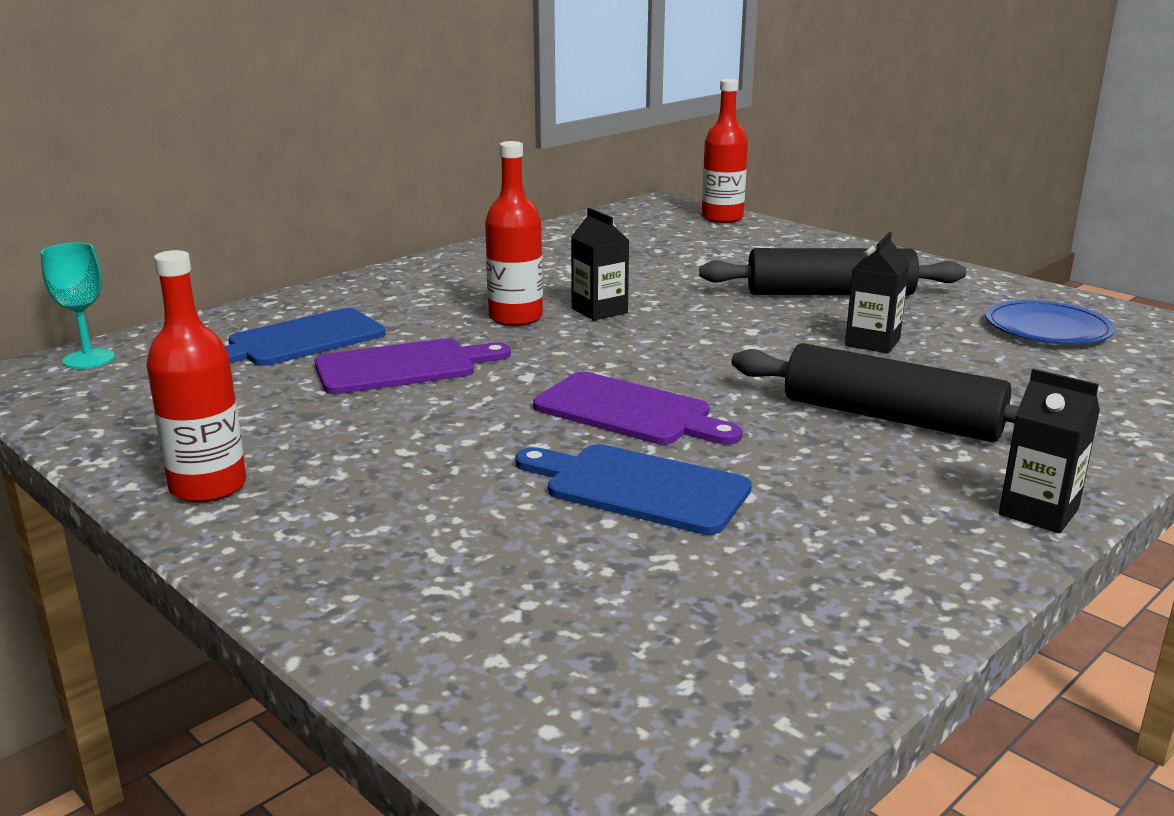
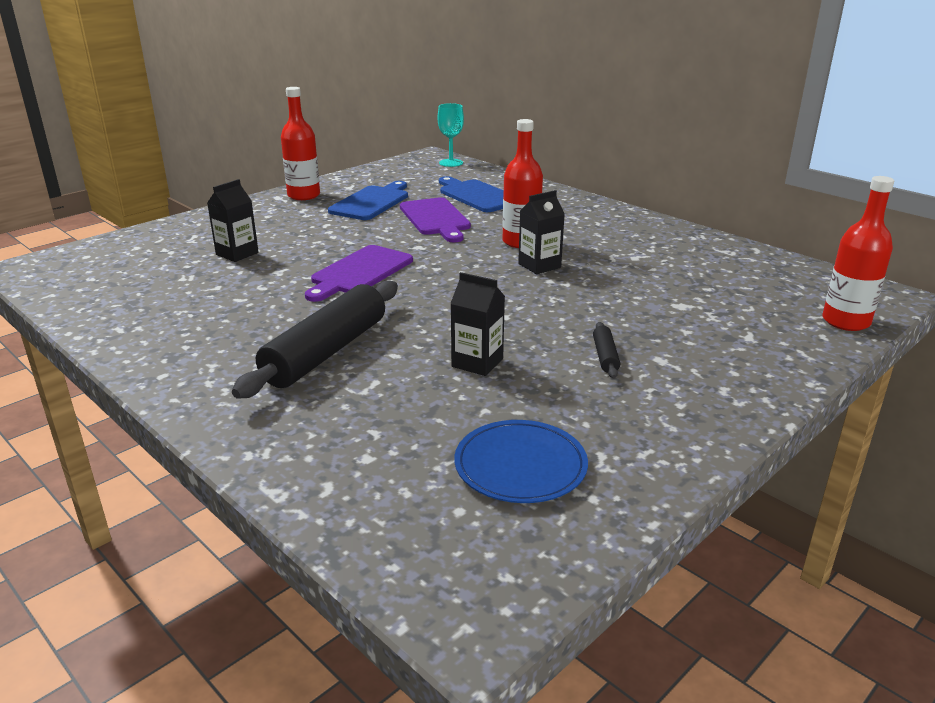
camera: 90 degrees right, 5 degrees up
(639, 488) = (262, 273): blue cutting board -> blue cutting board (371, 202)
(829, 293) = (605, 356): black rolling pin -> black rolling pin, size x0.42
(1038, 512) = (170, 383): black carton -> black carton (237, 254)

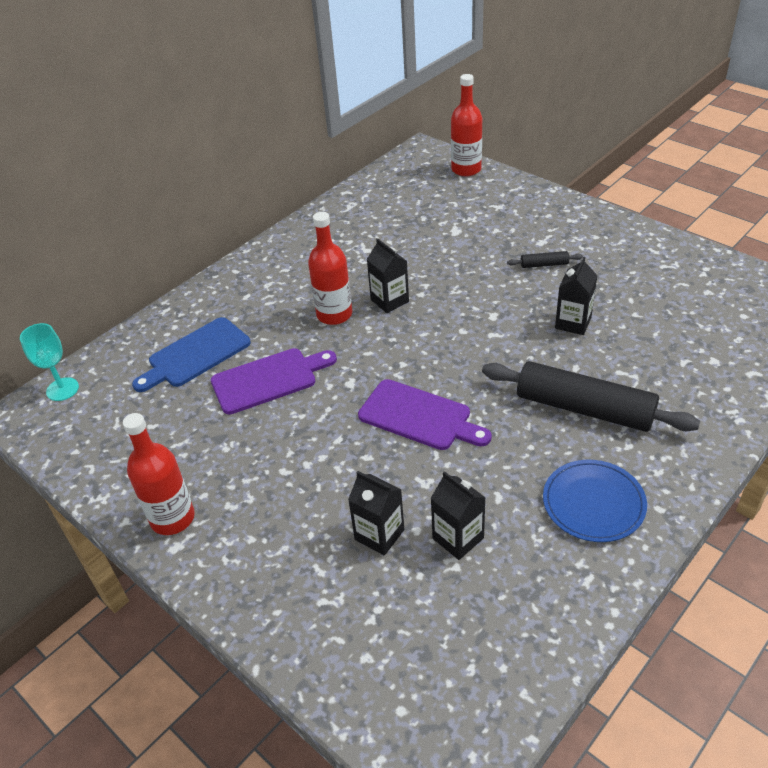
camera: 90 degrees left, 15 degrees up
(209, 280) = (458, 538): none -> black carton
(371, 202) = (208, 442): blue cutting board -> none
(520, 465) = (689, 295): blue plate -> blue plate (593, 503)

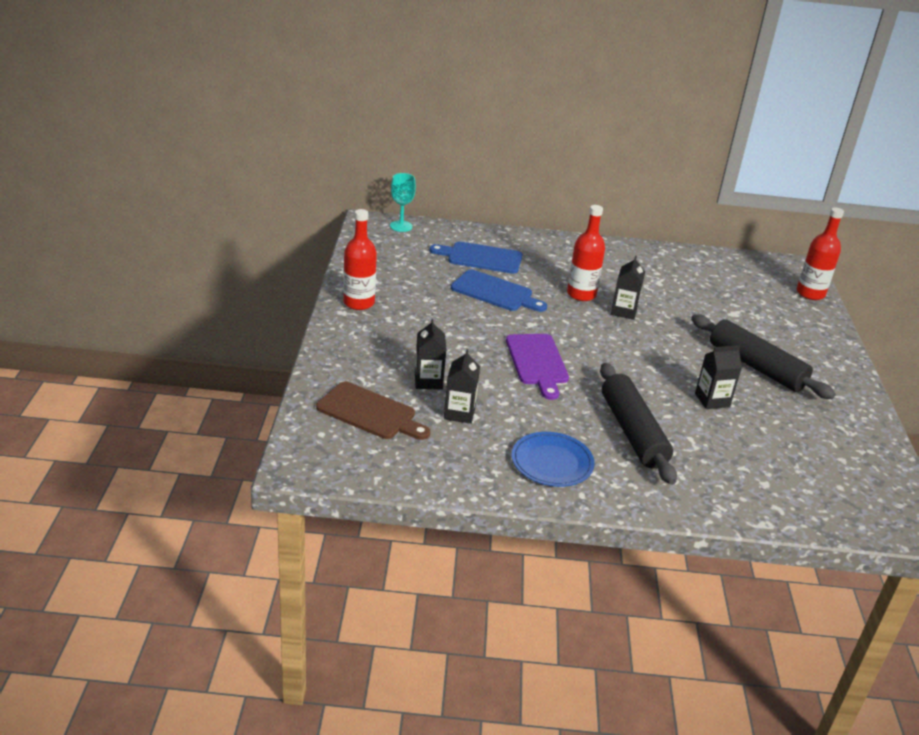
camera: 45 degrees right, 10 degrees down
(269, 379) = (495, 292): purple cutting board -> blue cutting board
(396, 630) = (370, 413): none -> brown cutting board
(544, 264) = (756, 366): black rolling pin -> black rolling pin, size x2.39

